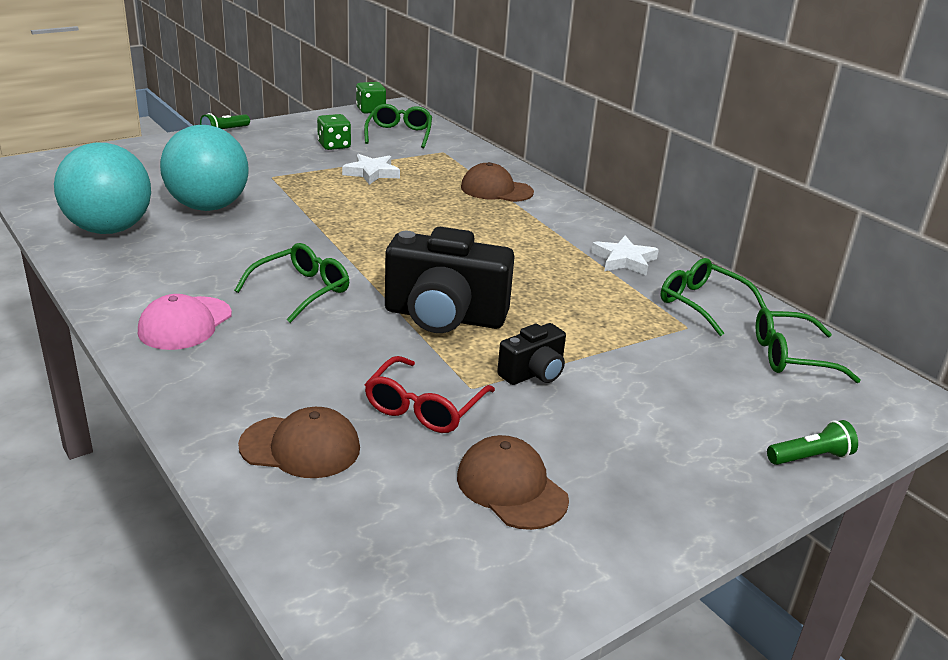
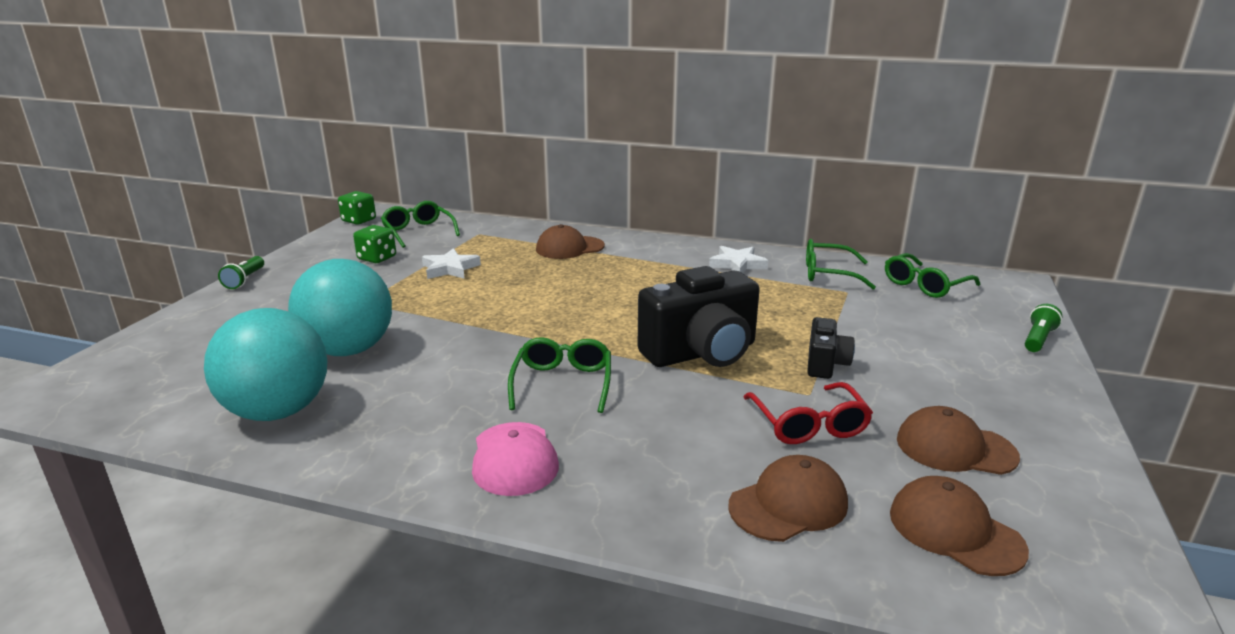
camera: 35 degrees left, 5 degrees down
(384, 534) = (955, 531): none -> brown cap

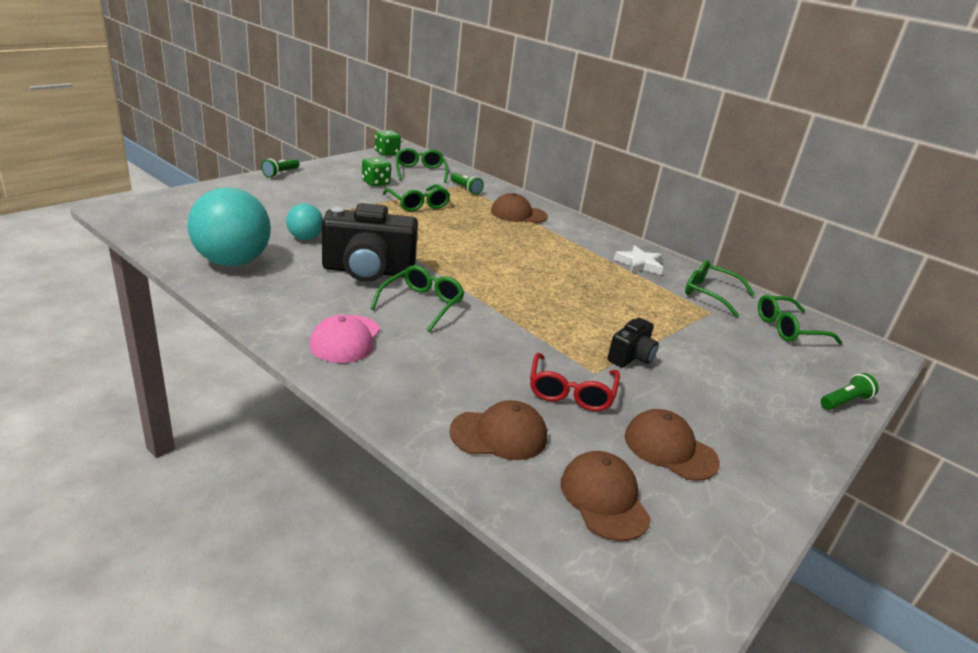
camera: 20 degrees right, 5 degrees up
(349, 350) = (305, 238): turquoise ball -> turquoise ball, size x0.52
(450, 269) = (418, 204): white star -> green glasses
(487, 237) = (466, 189): none -> green flashlight
(701, 353) = (542, 317): black camera -> black camera (368, 271)

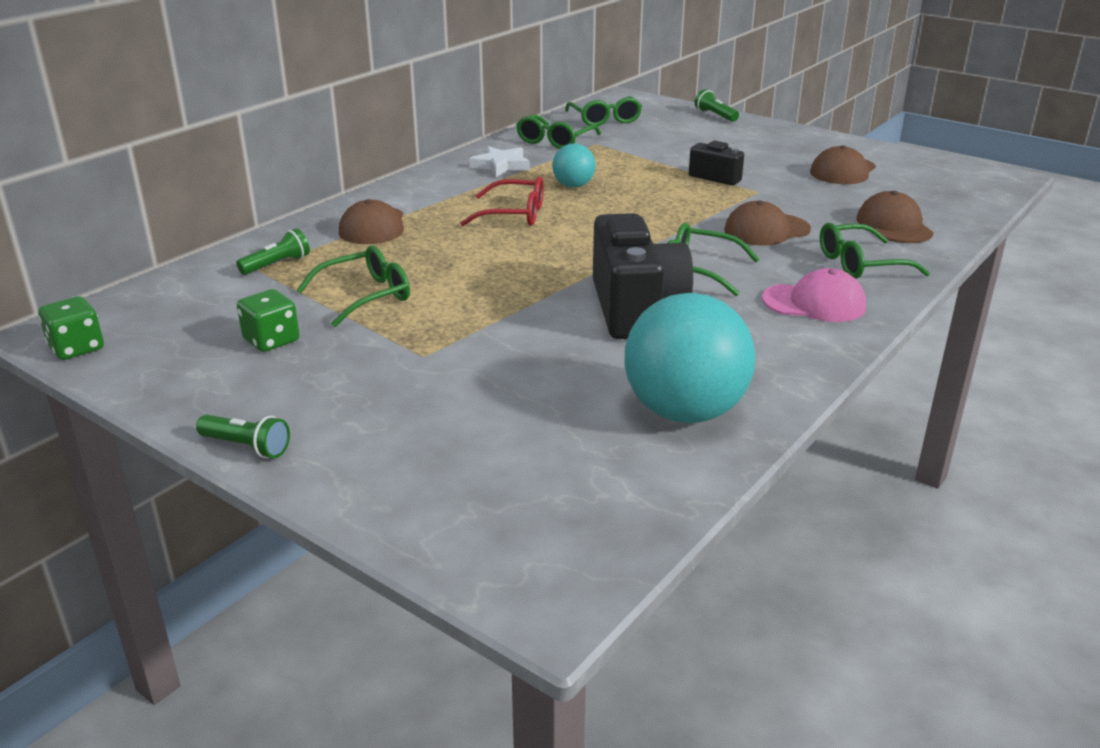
camera: 90 degrees left, 0 degrees up
(305, 238) = (558, 368): turquoise ball -> turquoise ball (573, 186)
(420, 172) = (196, 306): green glasses -> green glasses (860, 264)
(571, 392) = (800, 200): red glasses -> red glasses (514, 214)
(604, 498) = (926, 192): brown cap -> brown cap (766, 230)

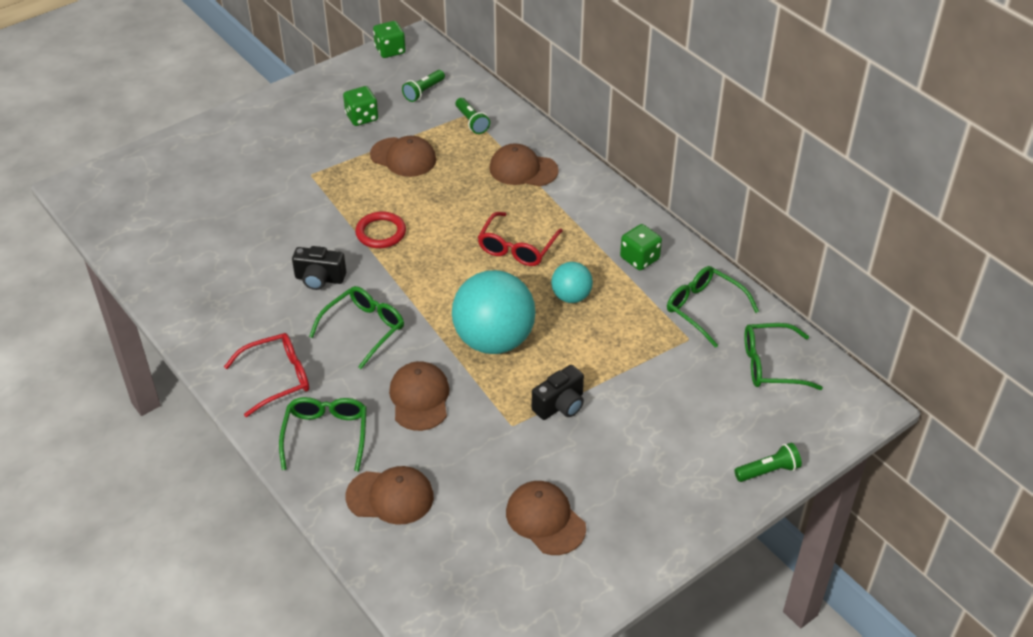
camera: 105 degrees right, 15 degrees up
(247, 447) = (252, 107): green flashlight -> green flashlight (423, 92)
(365, 296) = (403, 157): green glasses -> brown cap
(501, 166) = (639, 258): white star -> green dice
(527, 286) = (381, 233): none -> red ring
(635, 309) = (319, 279): black camera -> black camera, size x0.52
(685, 412) = (184, 268): turquoise ball -> turquoise ball (494, 340)
(814, 303) = (277, 378): pink cap -> red glasses

